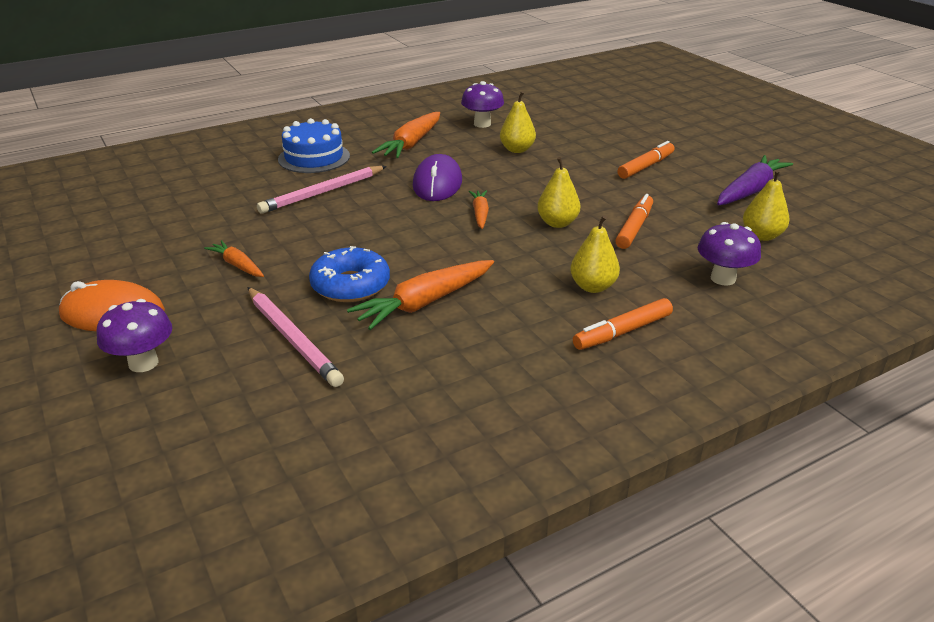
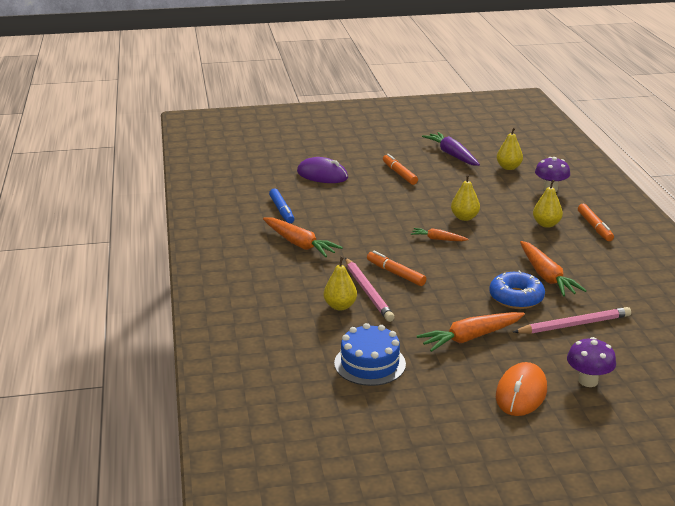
camera: 70 degrees left, 5 degrees down
(237, 265) = (470, 337): orange carrot -> orange carrot, size x1.76
(314, 157) = (296, 288): blue cake -> blue cake (370, 363)
(437, 183) = (380, 246): purple mouse -> purple mouse (322, 175)
(482, 124) = (282, 210): purple mushroom -> blue marker
(517, 150) = (341, 207): yellow pear -> yellow pear (340, 306)
(634, 228) = (482, 197): orange marker -> orange marker (395, 273)

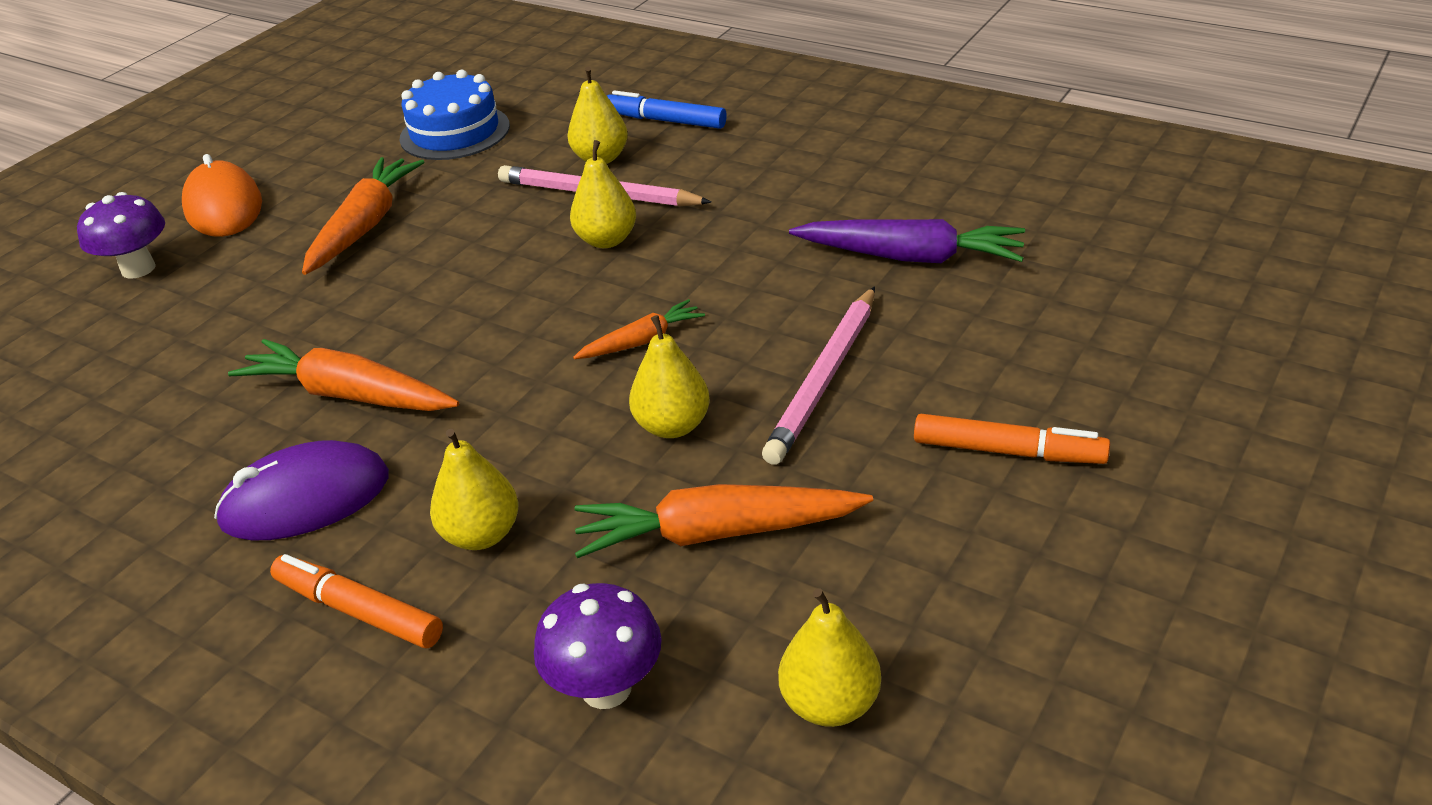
camera: 135 degrees right, 10 degrees up
(282, 210) = (985, 216): blue marker -> blue marker (665, 121)
(299, 244) = (829, 189): orange carrot -> orange carrot (717, 533)
(322, 175) = (1118, 328): purple mouse -> purple mouse (305, 499)
(395, 273) = (606, 240): orange marker -> yellow pear
(452, 155) = (1042, 633): purple carrot -> purple carrot (910, 257)
(516, 298) = (362, 321): blue donut -> none
(574, 325) = (220, 335): pink pencil -> pink pencil (824, 379)

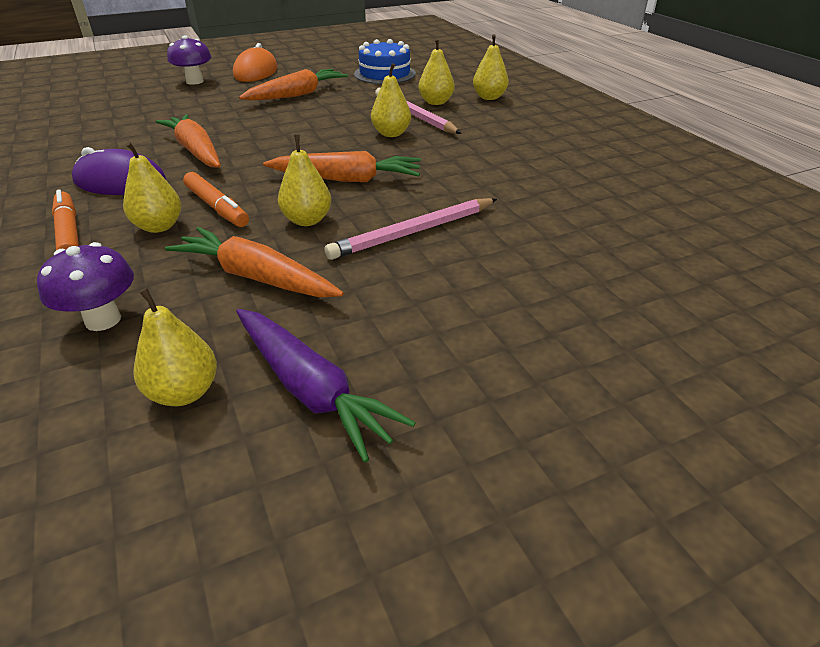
camera: 30 degrees right, 0 degrees up
(642, 341) = (346, 179): orange carrot -> orange carrot, size x1.76
(665, 121) = (489, 97): blue marker -> yellow pear
(910, 257) = (542, 196): purple carrot -> purple carrot (311, 389)
(1008, 451) = (470, 315): orange marker -> orange marker (217, 207)

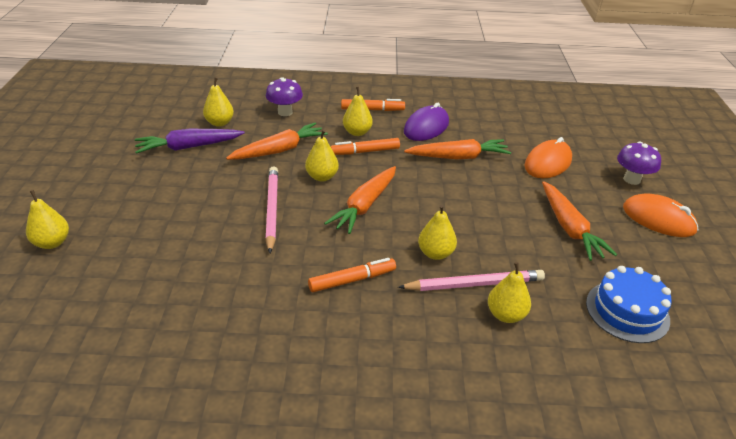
camera: 115 degrees right, 0 degrees up
(183, 111) = (548, 163): none -> orange mouse
(472, 158) = (352, 280): none -> orange marker
(489, 97) = (503, 368): yellow pear -> yellow pear (52, 243)

